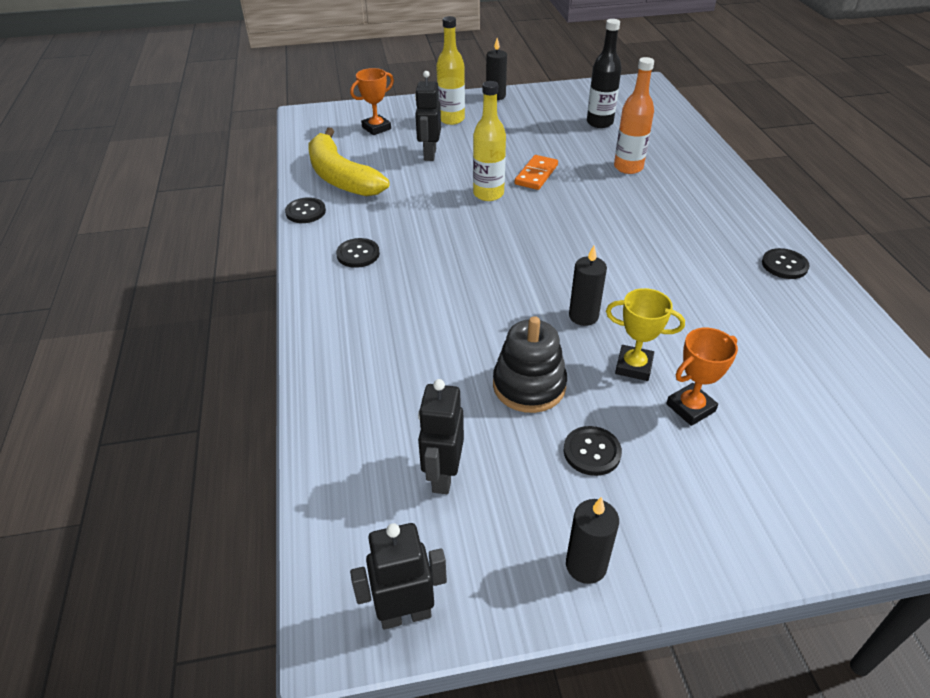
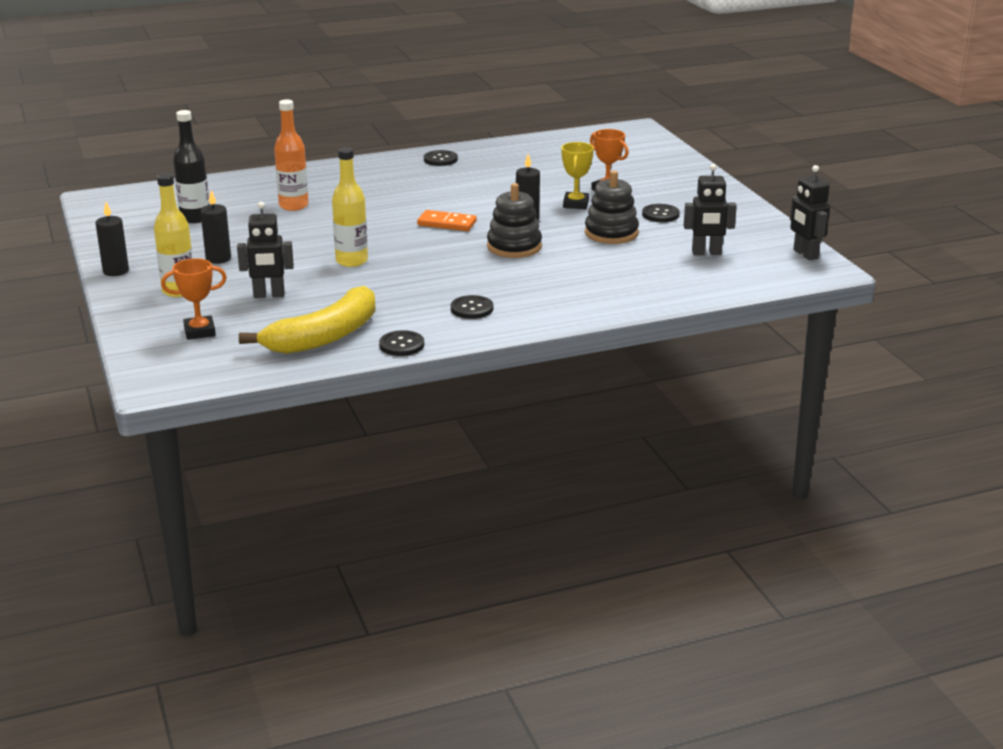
camera: 100 degrees left, 15 degrees down
(376, 128) = (199, 332): orange trophy -> orange trophy turned 60 degrees counterclockwise
(501, 297) = (514, 247): none -> black stacking toy
(536, 175) = (311, 242): orange domino -> orange domino (447, 223)
(586, 565) = (742, 215): black candle -> black candle (218, 259)

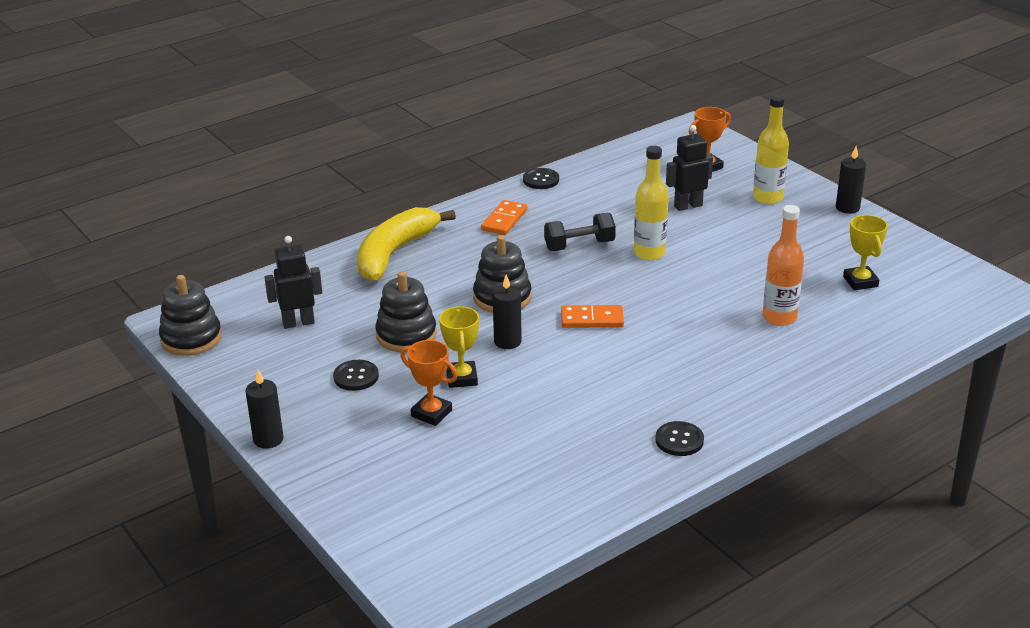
camera: 165 degrees right, 5 degrees up
(195, 218) = (860, 282): black bottle -> yellow trophy
(218, 259) = (775, 235): black candle -> black candle (268, 439)
(324, 337) = (606, 177): yellow banana -> yellow banana (394, 253)
(412, 276) = (579, 245): none -> black dumbbell
(472, 309) = (504, 220): black button -> orange domino
(805, 254) = (191, 338): black robot -> black stacking toy

